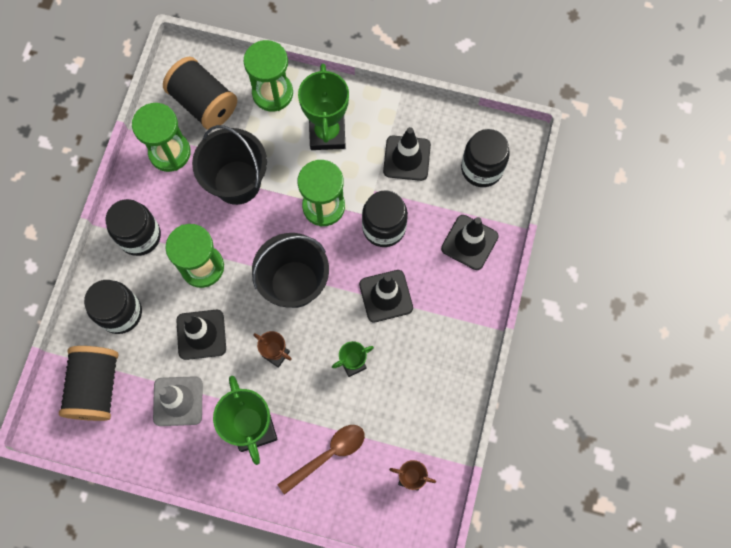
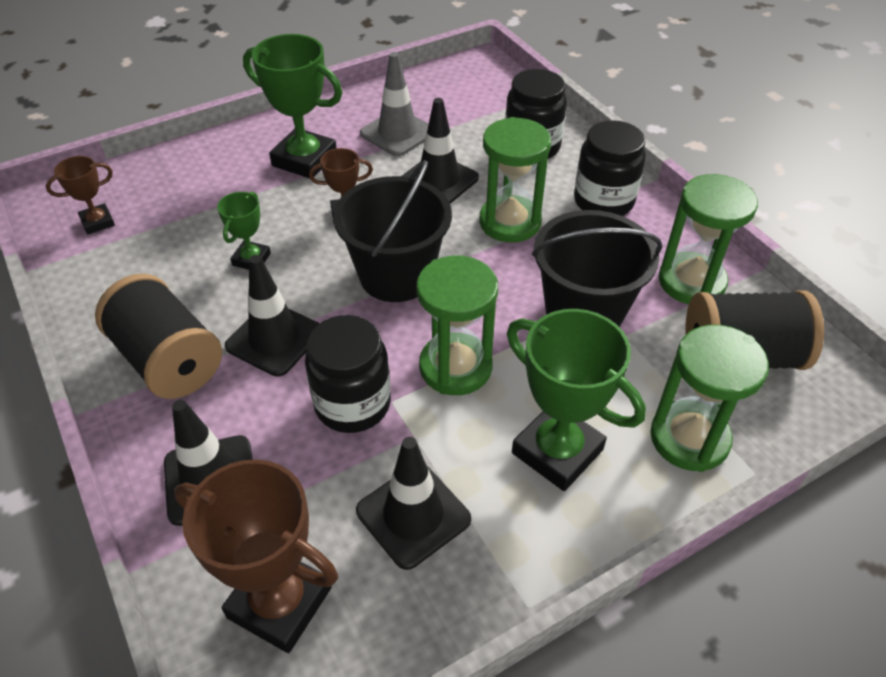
camera: 135 degrees right, 25 degrees down
(96, 387) = (479, 100): black spool -> black spool (169, 360)
(328, 455) = (207, 186): brown spoon -> none
(481, 168) = (279, 602): black jar -> brown trophy

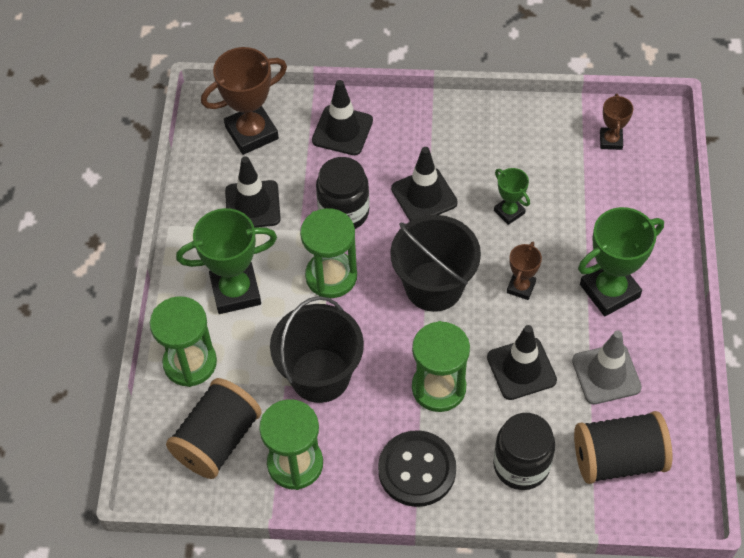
camera: 125 degrees right, 10 degrees up
(169, 360) = (444, 139): black spool -> black spool (618, 459)
(603, 201) = (417, 470): black jar -> black button

